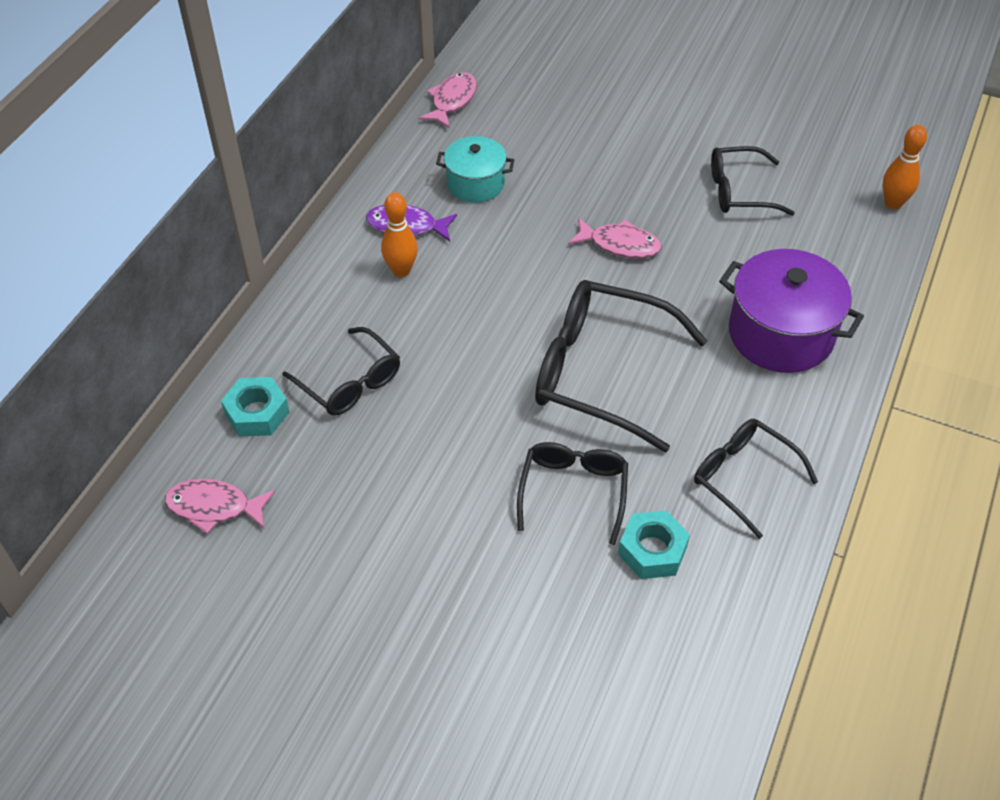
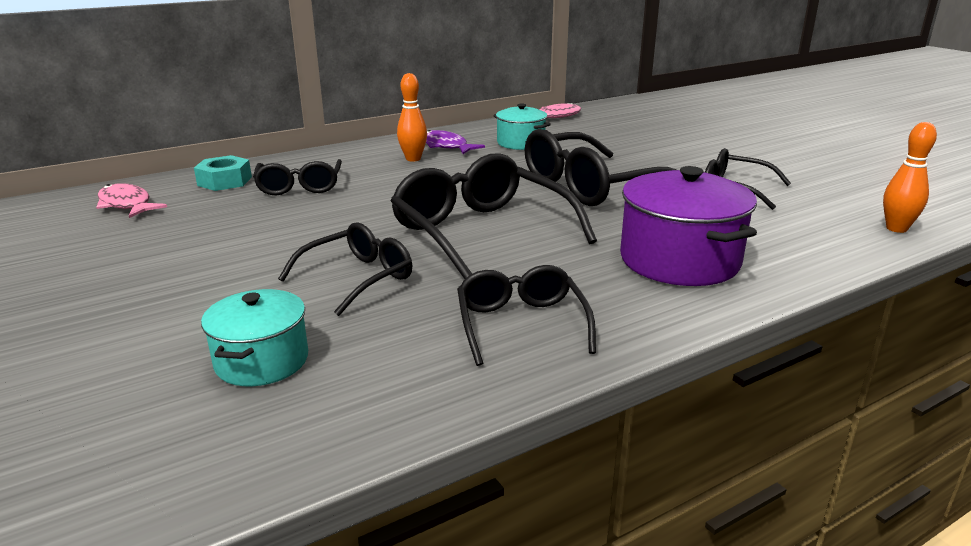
camera: 35 degrees right, 25 degrees down
(617, 620) = (262, 361): none -> turquoise pot
(620, 245) = (591, 186): pink fish -> black glasses
(652, 550) = (365, 333): turquoise nut -> none

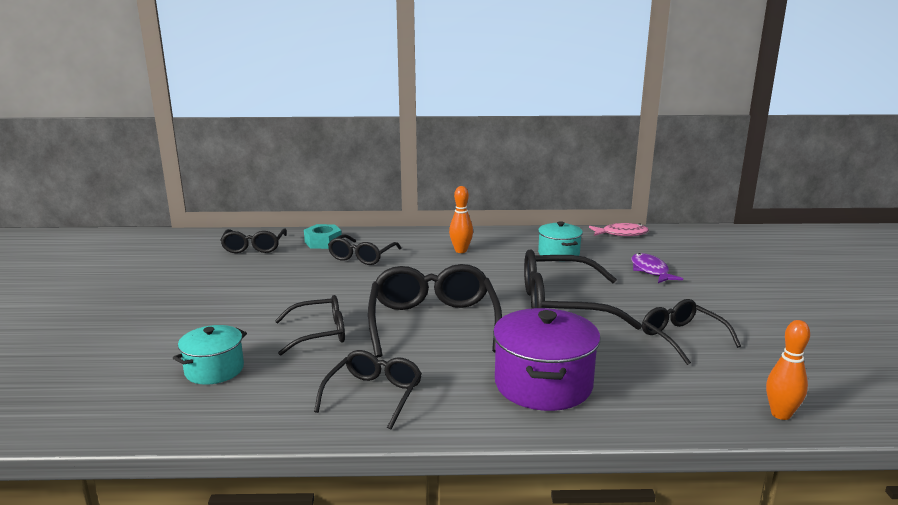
camera: 30 degrees right, 5 degrees down
(127, 205) = (254, 247): pink fish -> black glasses
(446, 146) = (498, 245): purple fish -> purple fish (650, 271)

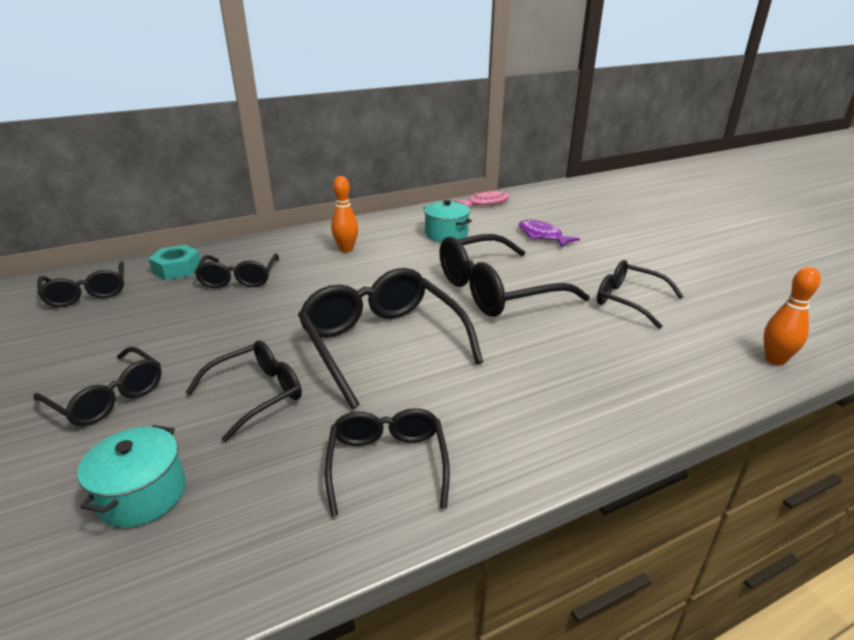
camera: 25 degrees left, 10 degrees up
(228, 313) = (108, 397): none -> black glasses
(543, 384) = (555, 390): purple pot -> none

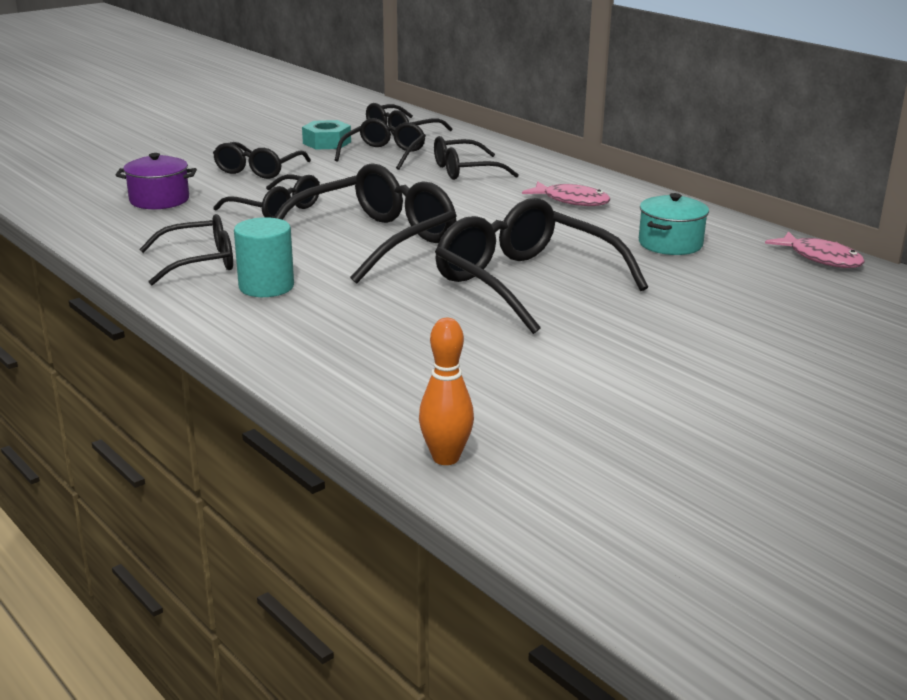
camera: 75 degrees right, 5 degrees down
(142, 494) = (159, 200): turquoise pot -> purple pot
(177, 269) = (466, 147): turquoise nut -> turquoise nut (327, 142)
(346, 249) = (571, 201): orange bowling pin -> pink fish
(471, 417) = (266, 286): none -> turquoise cylinder
(542, 236) = (730, 302): purple fish -> none
(628, 300) = (556, 362): black glasses -> black glasses (384, 154)

